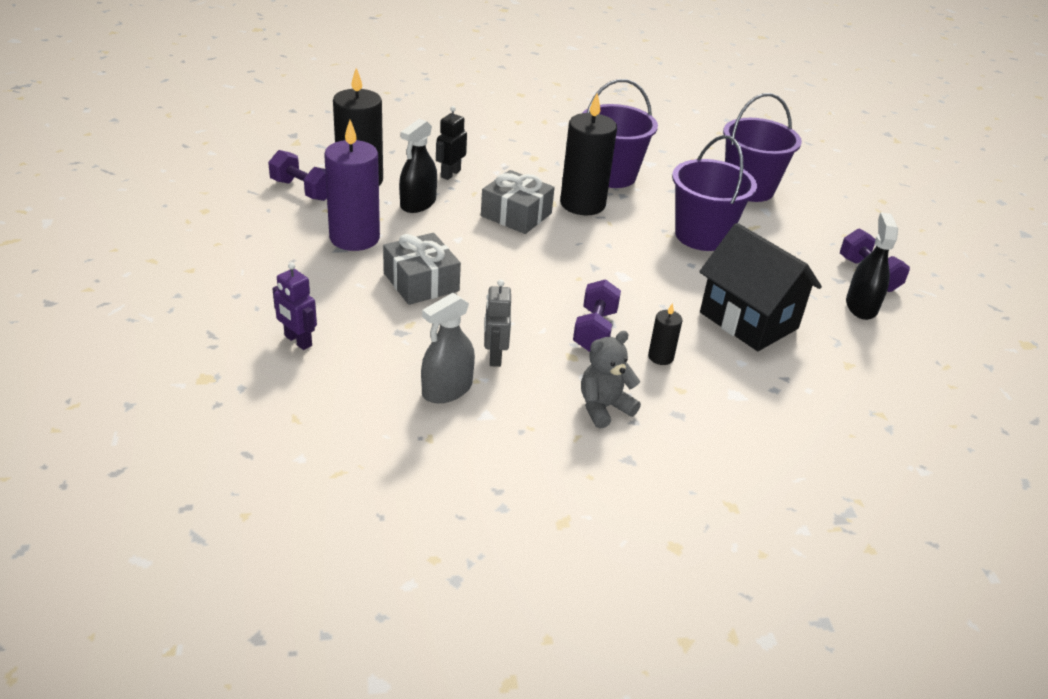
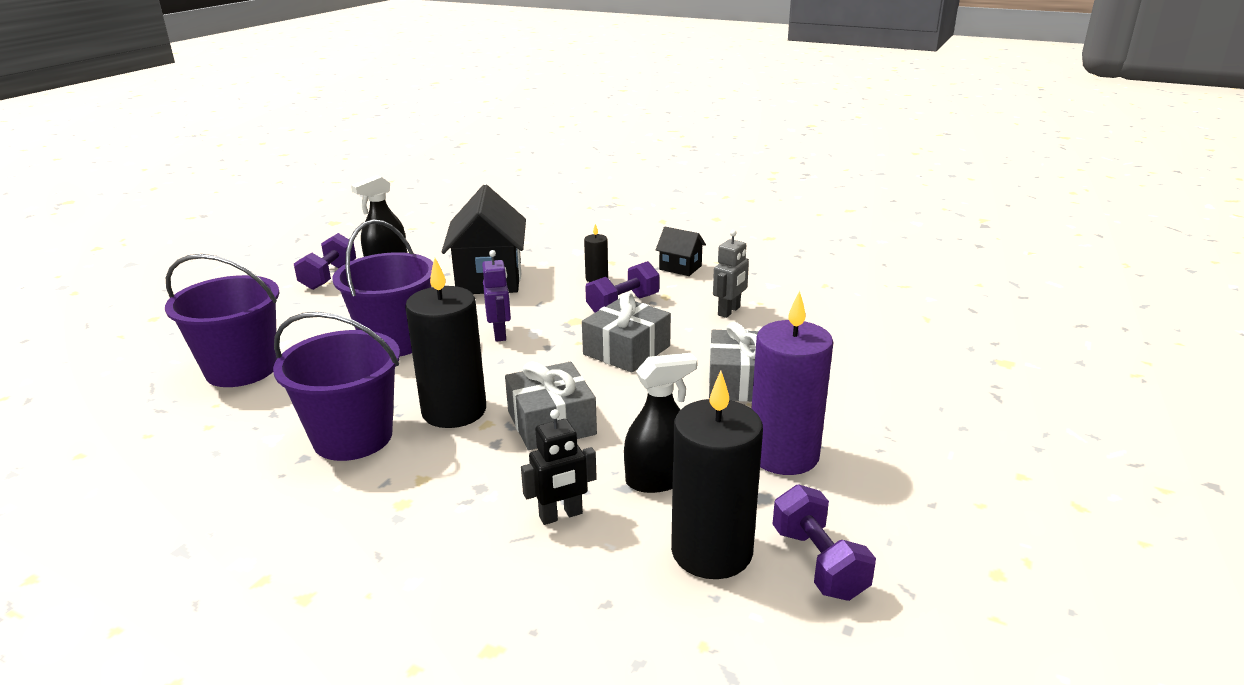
camera: 140 degrees left, 10 degrees down
(298, 341) = (905, 367): purple robot -> purple robot (500, 334)
(447, 389) = (789, 303): grey spray bottle -> none
(534, 282) = (626, 350): none -> grey gift
(604, 407) = (680, 268): grey teddy bear -> black house

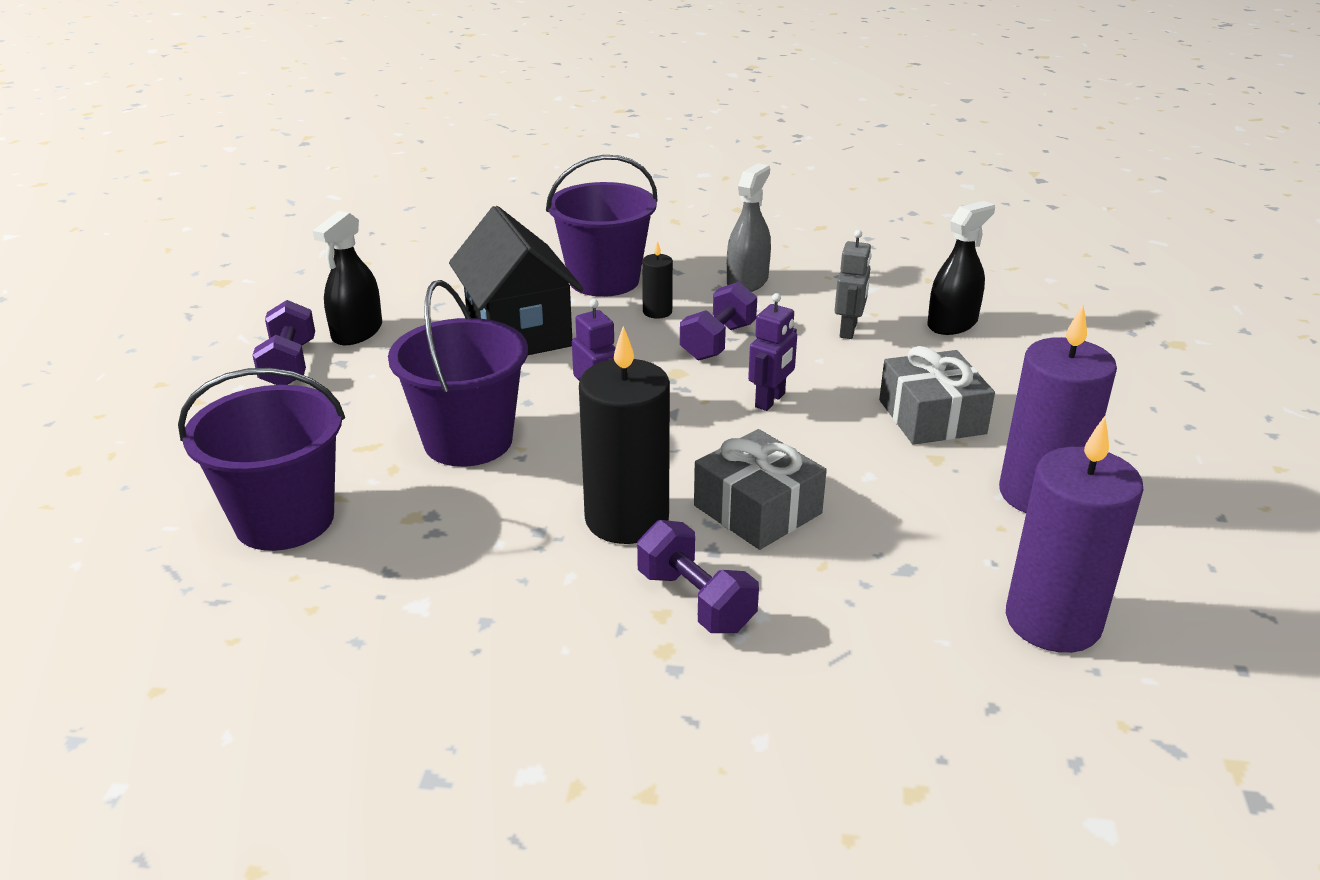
camera: 20 degrees left, 5 degrees up
(353, 437) = (527, 580): purple bucket -> purple bucket (604, 280)
(561, 515) = (862, 620): black robot -> none
(626, 350) = (770, 400): grey gift -> purple robot
(659, 478) = (933, 551): black spray bottle -> black spray bottle (952, 324)
(680, 268) = (747, 282): black house -> grey spray bottle
(711, 551) = (1053, 621): black candle -> purple candle
(818, 563) = (1164, 607): purple dumbbell -> purple dumbbell (695, 601)

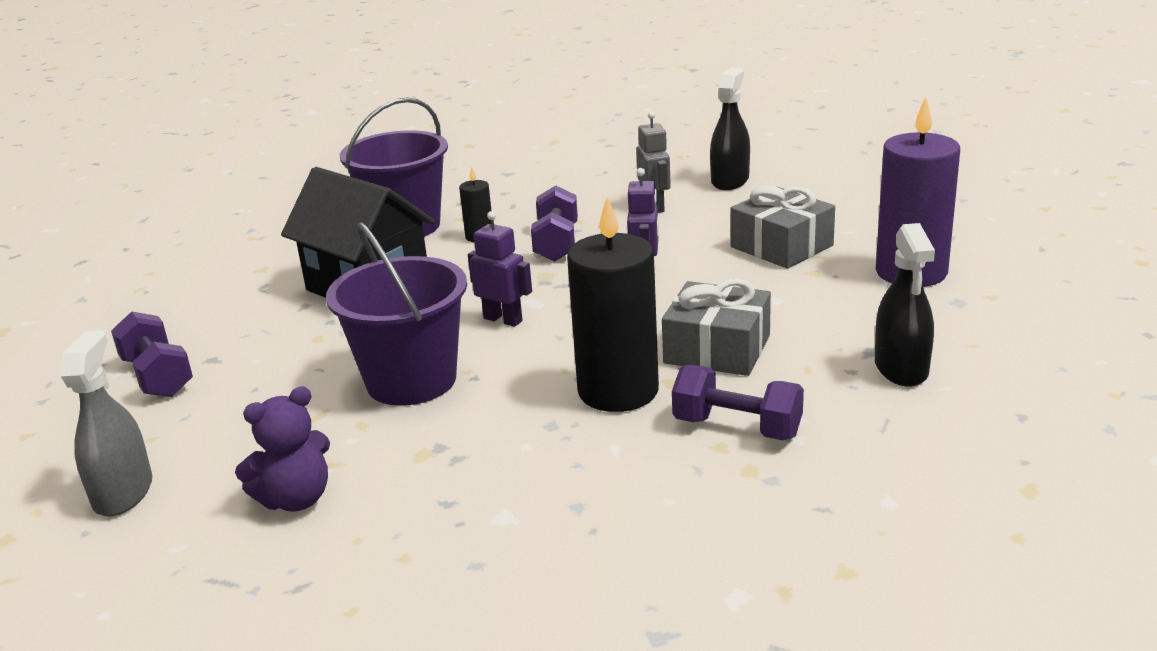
camera: 25 degrees left, 5 degrees down
(284, 520) = (296, 499): purple bucket -> purple teddy bear
(357, 332) = (202, 331): black spray bottle -> black spray bottle (901, 368)
(747, 282) = (534, 195): grey spray bottle -> grey spray bottle (123, 493)
(1053, 621) = (1004, 348): purple candle -> none

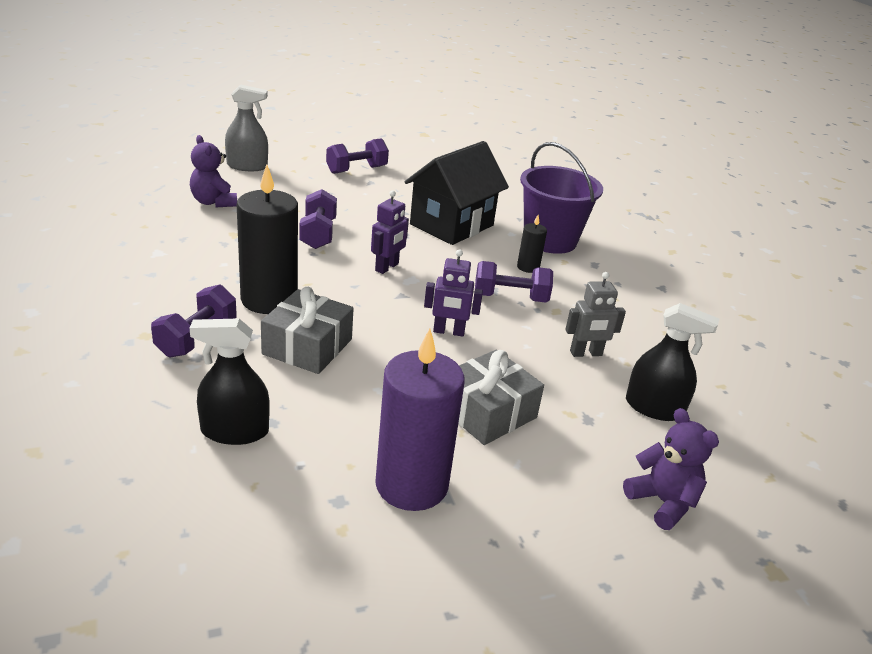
camera: 85 degrees right, 5 degrees up
(411, 381) = (318, 234): purple bucket -> purple dumbbell
(855, 180) = (662, 502): none -> purple teddy bear

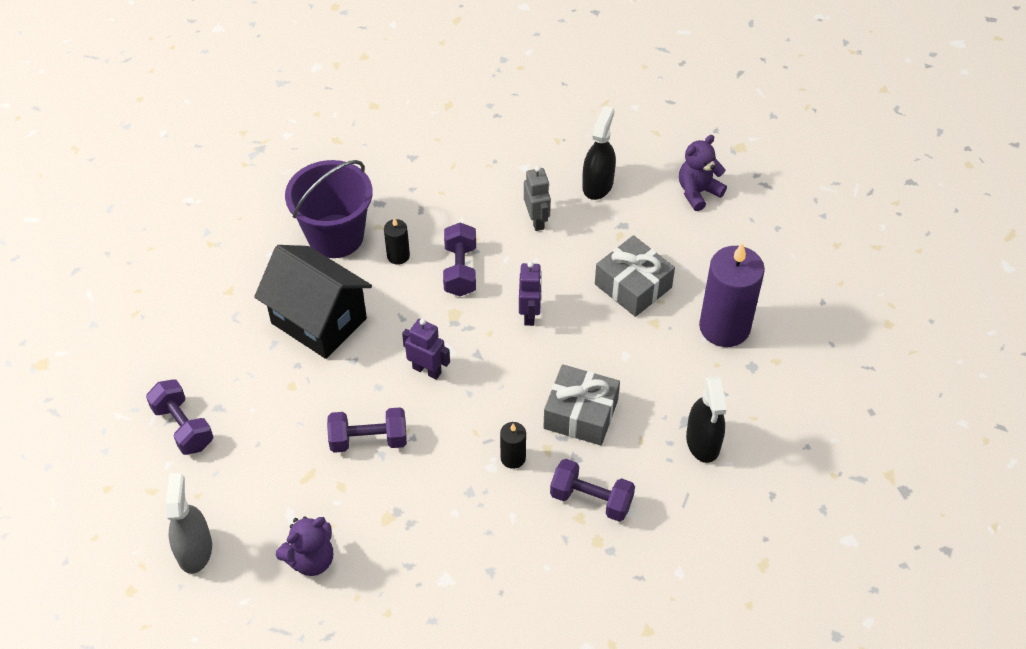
camera: 90 degrees left, 20 degrees up
(269, 299) = (513, 458): black candle -> black candle, size x0.46

